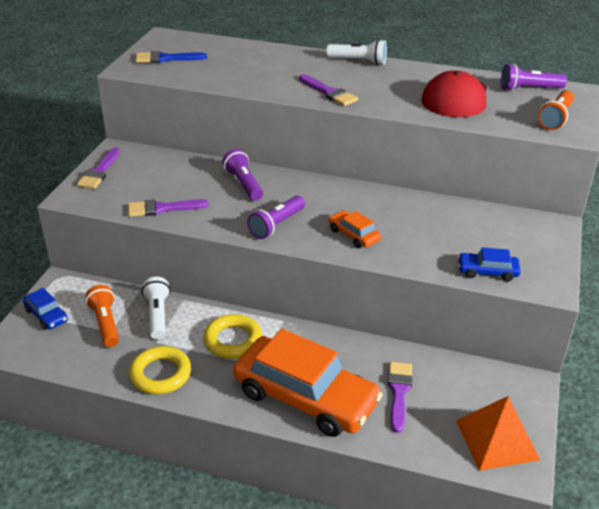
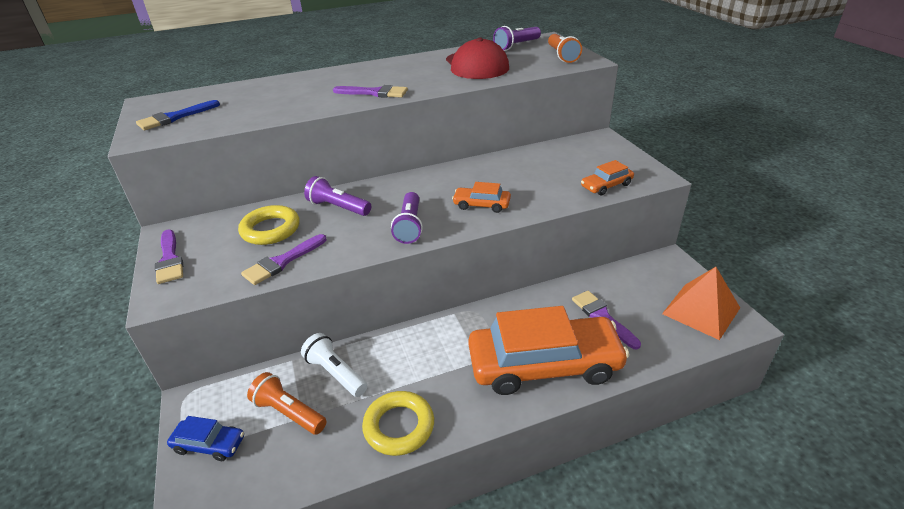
camera: 35 degrees left, 0 degrees up
(233, 340) = (431, 354): yellow ring -> yellow ring (270, 229)
(358, 61) = (366, 66): white flashlight -> none
(487, 271) = (606, 185): blue car -> orange car

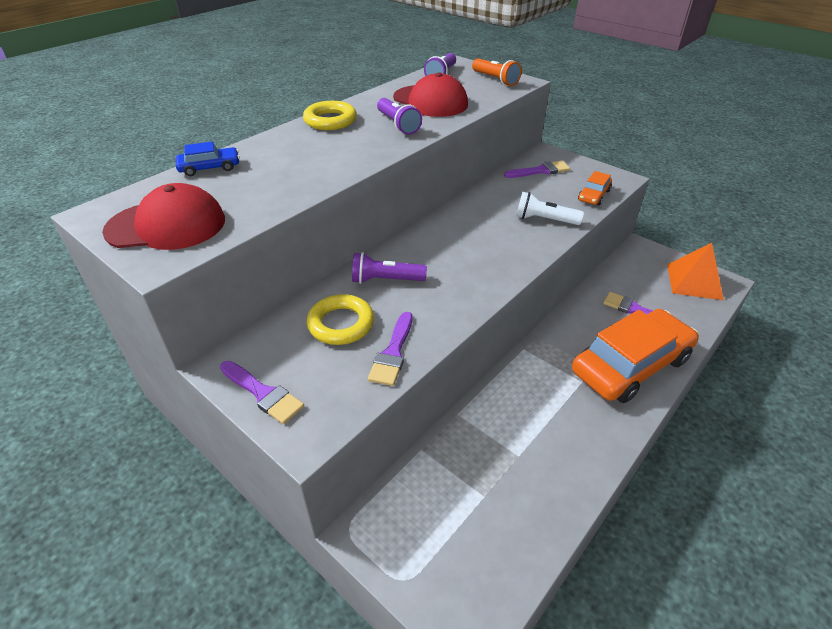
camera: 30 degrees left, 5 degrees up
(175, 117) = (167, 225): blue brush -> red cap
(209, 444) = (423, 563): blue car -> blue car (210, 168)
(289, 413) = (468, 498): orange flashlight -> none
(335, 373) = (475, 443): white flashlight -> white flashlight (544, 220)
(374, 93) = (368, 149): purple brush -> purple brush (540, 171)
(399, 426) = (572, 464): yellow ring -> yellow ring (330, 120)
(410, 226) = (475, 278): purple flashlight -> purple flashlight (398, 125)
(481, 205) = (515, 239): orange car -> none

